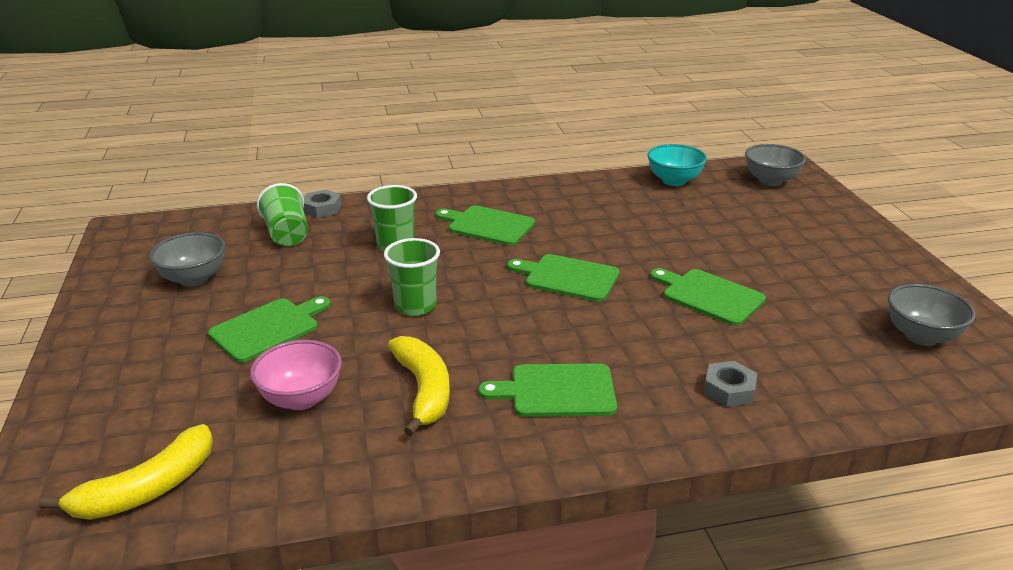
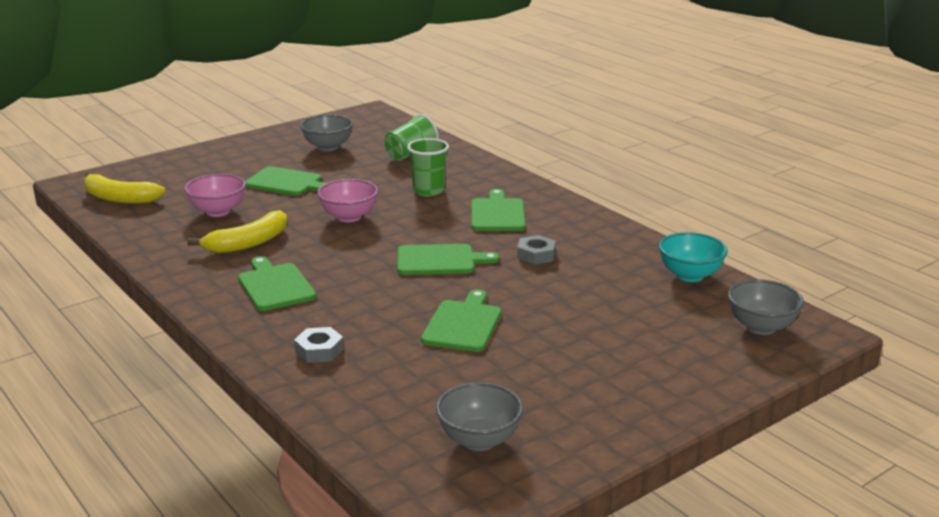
camera: 65 degrees right, 5 degrees down
(322, 209) = (461, 154): grey nut -> grey nut (536, 255)
(415, 306) = (349, 217): green cup -> pink bowl
(568, 277) = (440, 260): green cutting board -> green cutting board turned 90 degrees clockwise

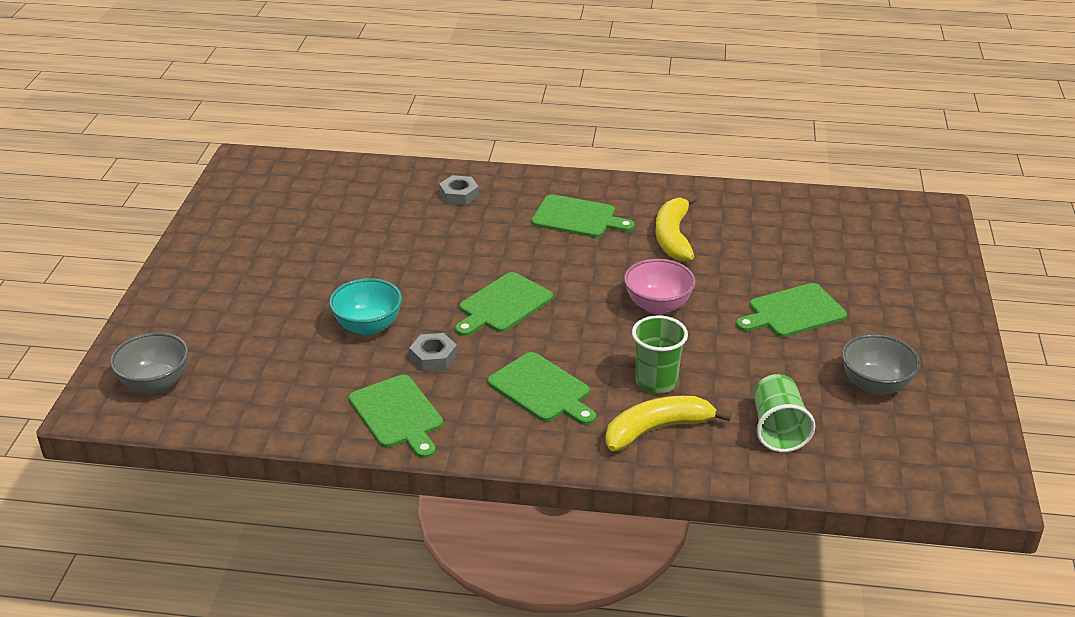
camera: 135 degrees right, 10 degrees up
(119, 198) = (863, 217): yellow banana -> yellow banana (657, 429)
(218, 211) = (765, 249): pink bowl -> none
(463, 324) = (396, 261): green cutting board -> green cutting board (397, 415)
(479, 440) = (278, 198): grey bowl -> none
(690, 275) = (267, 412): turquoise bowl -> turquoise bowl (368, 326)

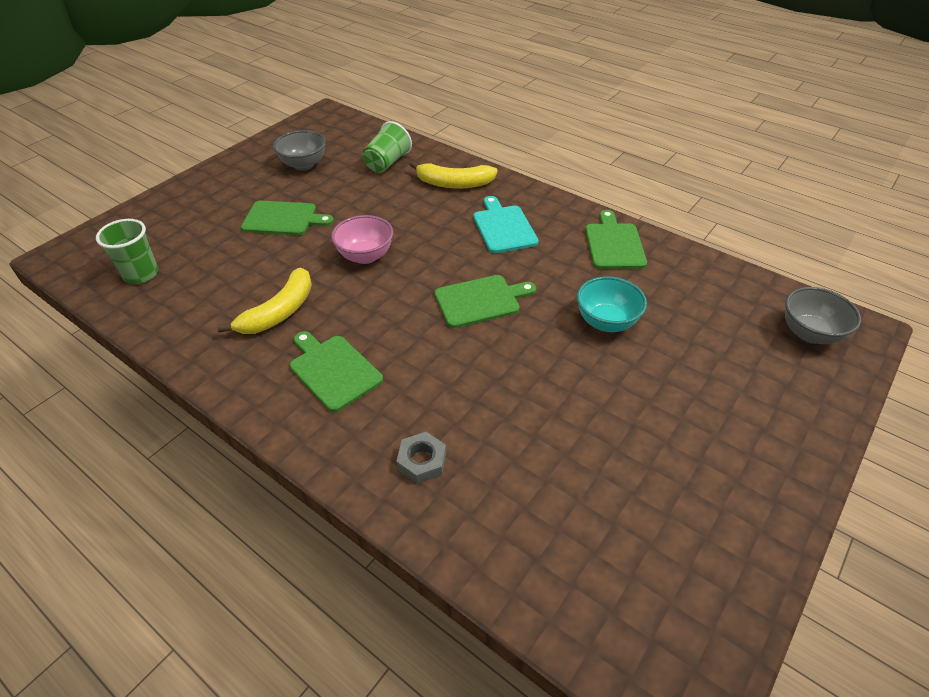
camera: 150 degrees left, 10 degrees up
(433, 357) = (566, 276): grey nut -> none
(542, 390) = (503, 227): green cutting board -> turquoise cutting board
(656, 382) = (426, 207): green cup -> green cup (141, 274)

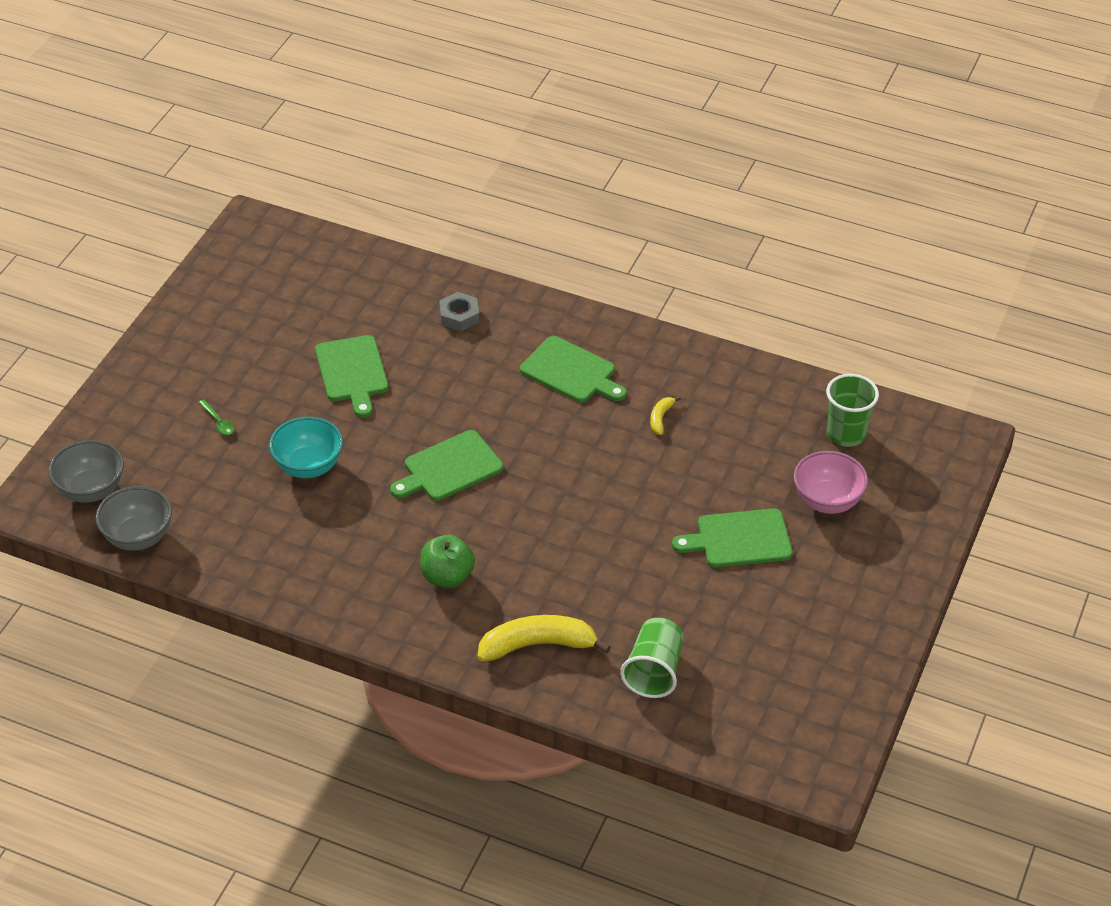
camera: 165 degrees right, 0 degrees up
(279, 312) = (660, 418): yellow banana -> yellow banana, size x0.47
(304, 165) = (776, 643): grey bowl -> grey bowl (138, 537)
(365, 256) = (604, 502): pink bowl -> pink bowl (827, 501)
(503, 227) = (447, 576): turquoise cutting board -> green apple
(614, 244) = (301, 574): green cutting board -> green cutting board (352, 372)
(697, 379) = (218, 422): none -> green spoon

